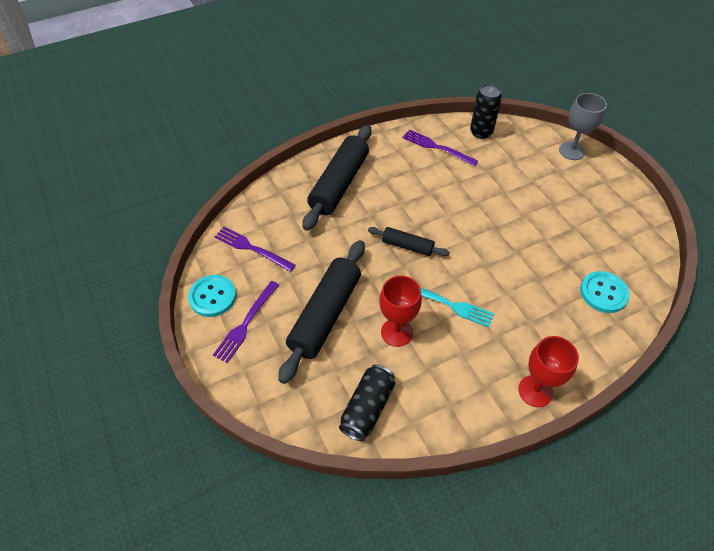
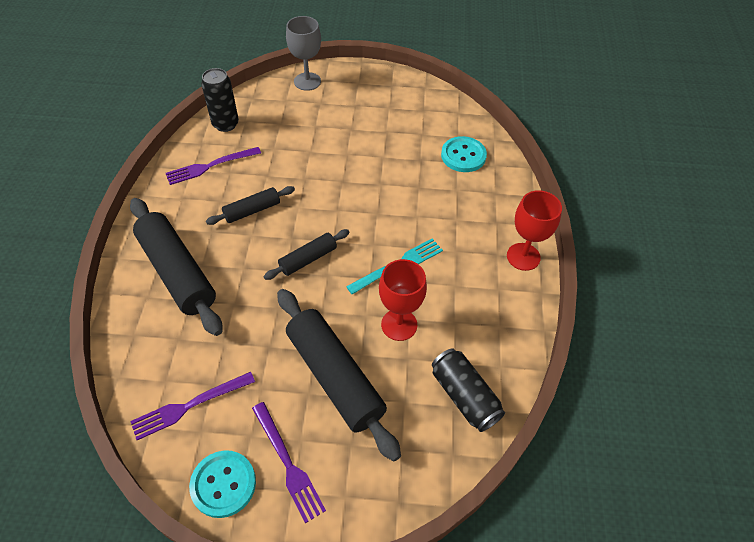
camera: 60 degrees left, 0 degrees up
(420, 191) = (252, 210): none -> black rolling pin

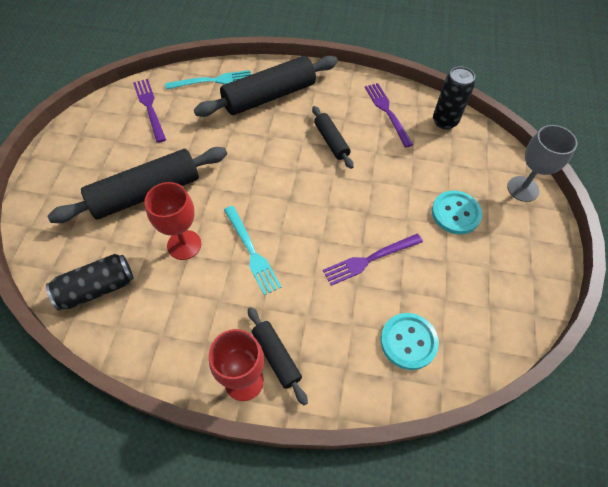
camera: 95 degrees right, 5 degrees up
(143, 337) = (213, 81): none -> turquoise fork
(223, 484) = (85, 126): turquoise button -> turquoise button (455, 213)
(288, 464) = (85, 161): purple fork -> purple fork (369, 259)
(308, 259) = (270, 180): black rolling pin -> black rolling pin (276, 357)

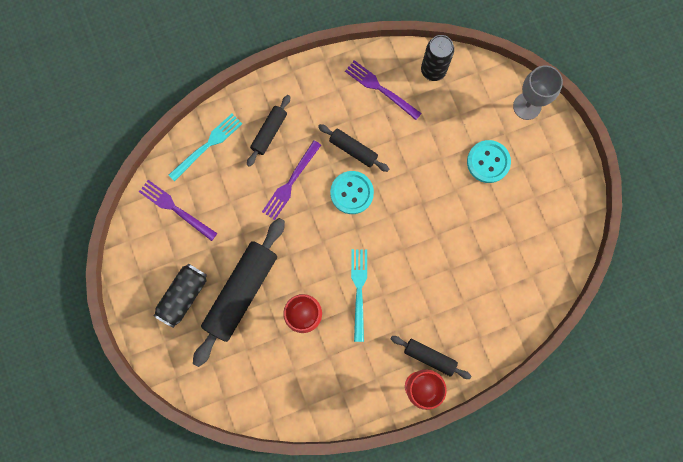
camera: 30 degrees left, 20 degrees up
(97, 288) = (270, 389): black can -> black can (183, 296)
(251, 252) = (359, 290): turquoise fork -> turquoise fork turned 120 degrees counterclockwise
(269, 96) = (269, 132): black rolling pin -> black rolling pin, size x0.52
(369, 259) = (447, 243): purple fork -> purple fork (290, 182)
(408, 341) = (509, 291): turquoise button -> turquoise button (352, 193)

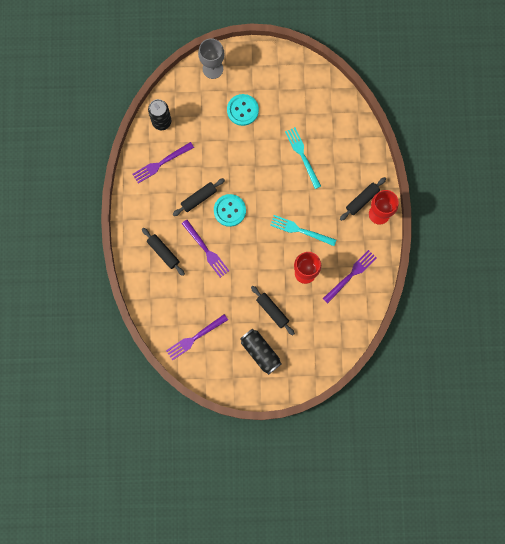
camera: 70 degrees left, 0 degrees up
(207, 145) = (156, 299): turquoise fork -> turquoise fork (302, 156)
(241, 292) = (272, 311): black rolling pin -> black rolling pin, size x0.52
(323, 377) = (351, 275): none -> purple fork

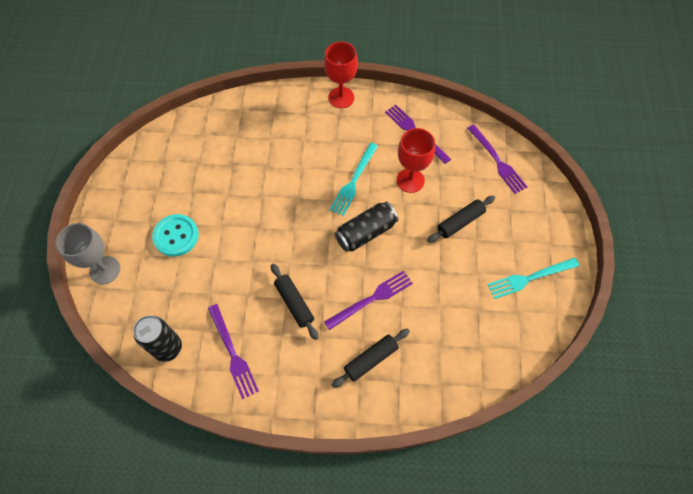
camera: 85 degrees left, 15 degrees down
(195, 338) = (499, 324): purple fork -> purple fork (497, 161)
(229, 210) = (317, 263): turquoise button -> none
(260, 352) = (516, 241): black can -> black can (366, 232)
(302, 156) = (254, 170): turquoise fork -> turquoise fork (530, 278)
(362, 200) = (322, 113): black rolling pin -> none

